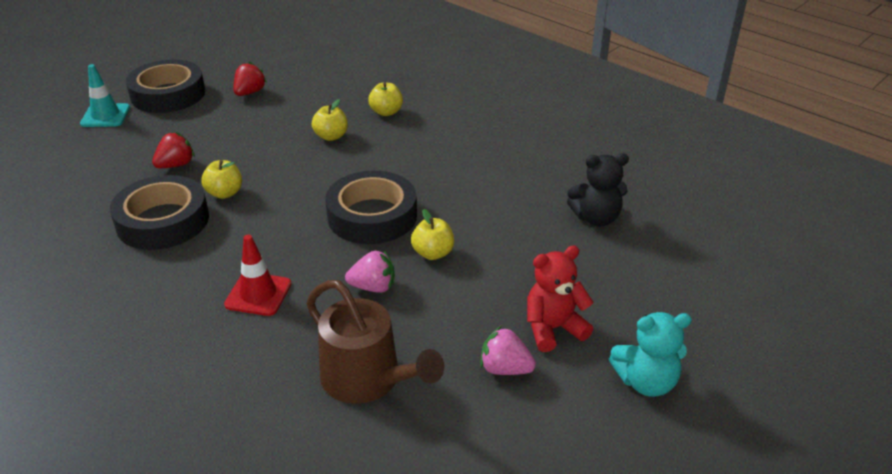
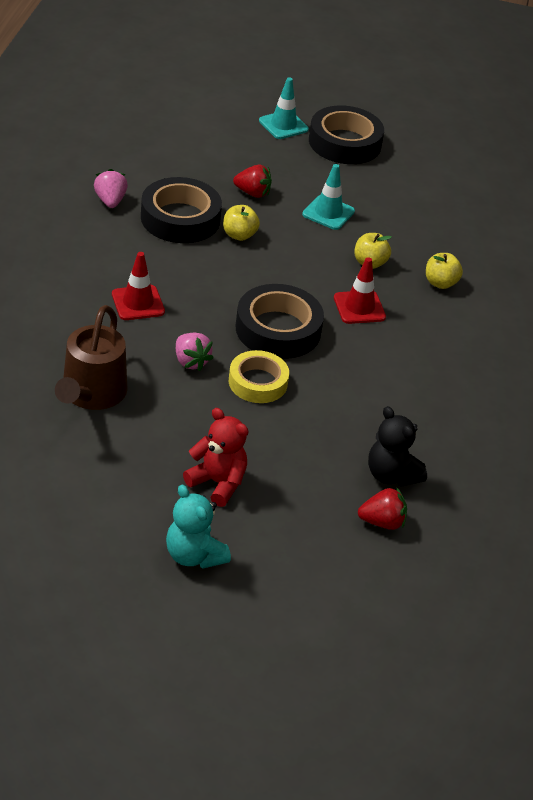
camera: 55 degrees right, 5 degrees up
(247, 134) = (328, 213): none -> turquoise traffic cone
(250, 93) = (391, 187): red strawberry -> red strawberry (382, 522)
(381, 161) = (359, 307): none -> red traffic cone
(433, 253) = (258, 382): yellow apple -> yellow tape
(505, 369) = (152, 466): pink strawberry -> pink strawberry (110, 201)

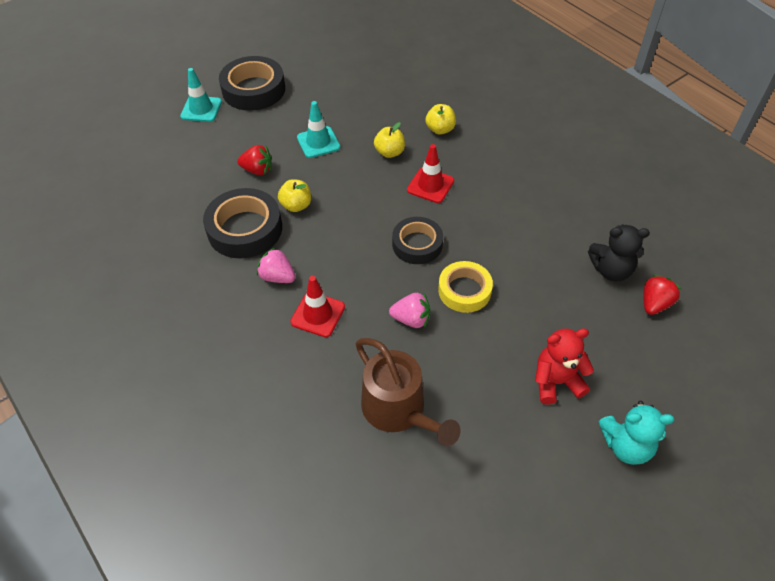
camera: 45 degrees left, 10 degrees up
(110, 201) = (182, 261): pink strawberry -> pink strawberry (277, 277)
(252, 193) = (257, 170): red strawberry -> red strawberry turned 45 degrees clockwise
(278, 329) = (417, 244): black tape -> black tape, size x0.66

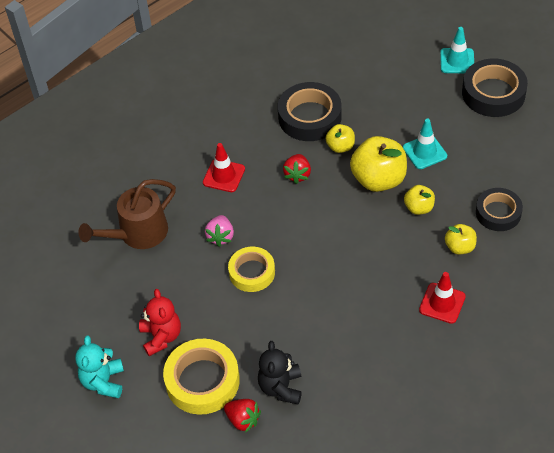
camera: 90 degrees right, 0 degrees up
(257, 170) = (381, 114): red strawberry -> red strawberry (297, 175)
(277, 277) = (260, 145): pink strawberry -> none
(348, 178) = (378, 179): none -> yellow apple
(417, 244) = (302, 236): black tape -> black tape (498, 213)
(430, 185) = (377, 242): red traffic cone -> red traffic cone (442, 303)
(611, 340) = (202, 381): none -> yellow tape

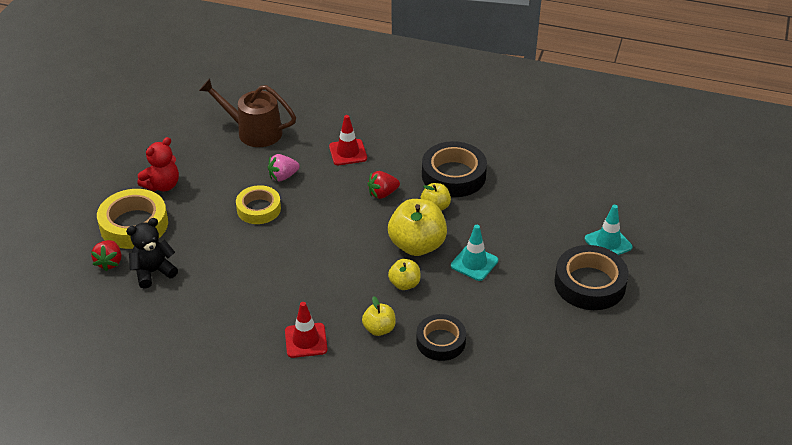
camera: 55 degrees right, 10 degrees down
(103, 382) = (103, 173): turquoise teddy bear -> none

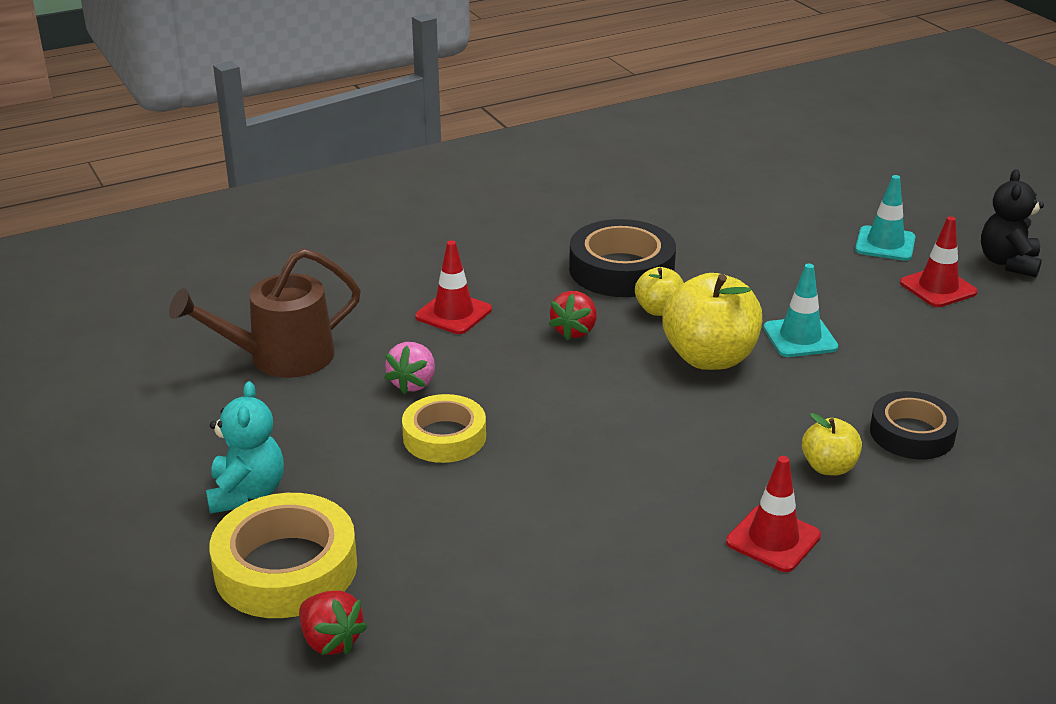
camera: 45 degrees left, 10 degrees down
(153, 272) = (424, 606): black teddy bear -> black teddy bear (1008, 263)
(162, 185) = (247, 493): red teddy bear -> turquoise teddy bear
(404, 284) = (768, 404): yellow apple -> none
(590, 283) = (938, 288): black tape -> red traffic cone

